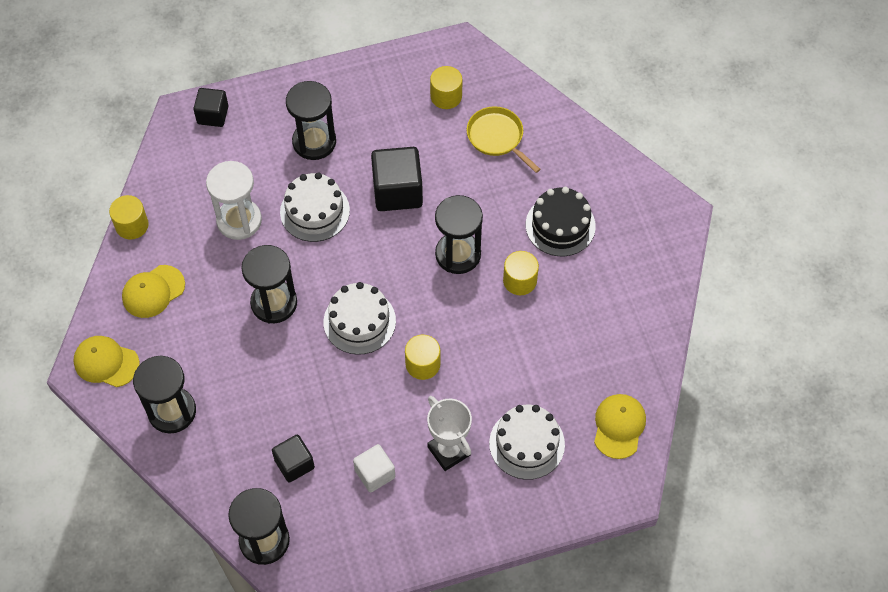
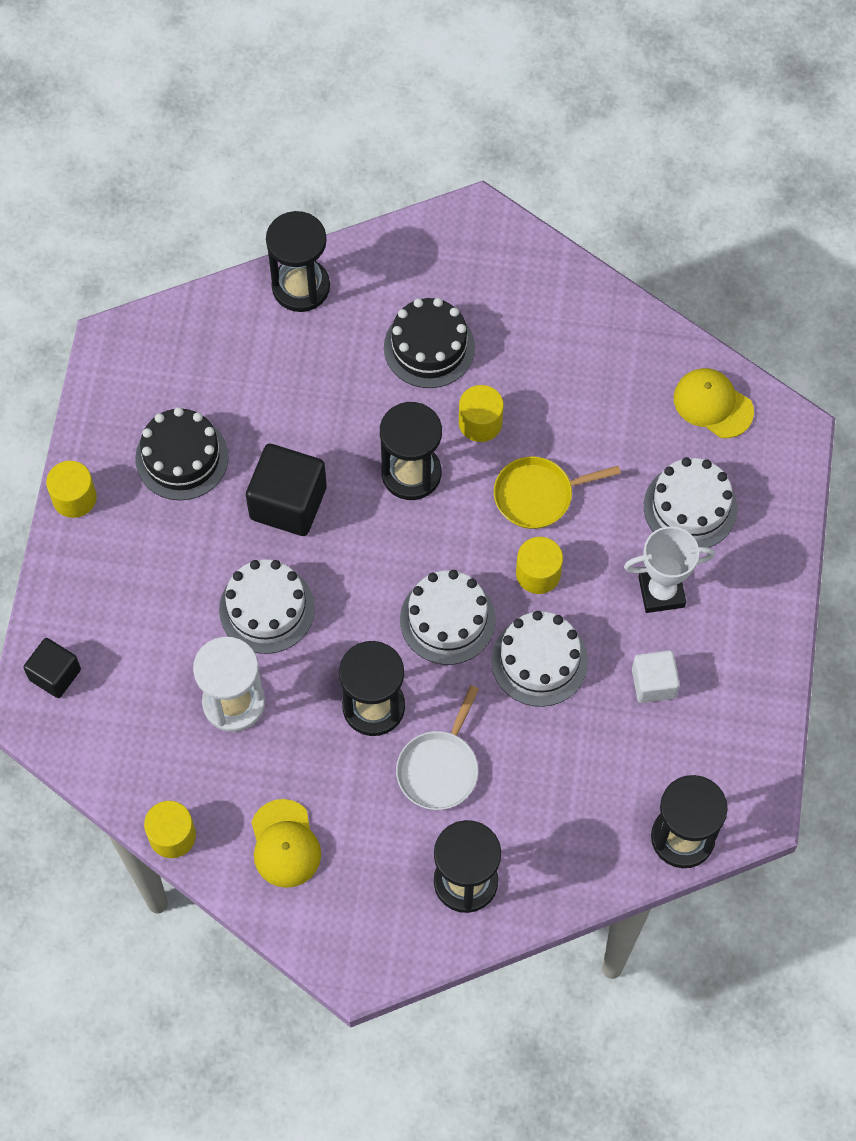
camera: 65 degrees left, 5 degrees up
(106, 362) = (359, 937): yellow cap -> none
(247, 361) = (439, 768): none -> white pan
(294, 464) = (601, 767): black cube -> none
(314, 142) = (164, 569): black hourglass -> black hourglass (301, 287)
(356, 392) = (539, 661): none -> white cake
(398, 118) = (182, 458): none -> black cake
(446, 96) = (180, 390): yellow cylinder -> yellow cylinder (74, 498)
(497, 137) = (271, 360): yellow pan -> yellow pan (538, 495)

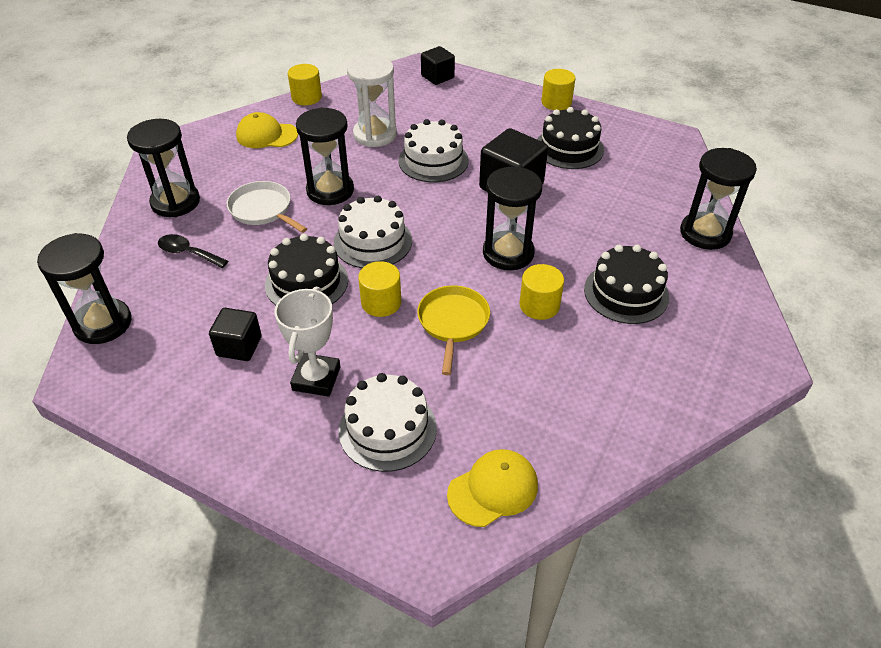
camera: 110 degrees right, 20 degrees down
(539, 661) = (306, 282): white cake -> black cake
(545, 813) = (188, 253): none -> black spoon
(653, 683) = (239, 346): white cube -> black cube

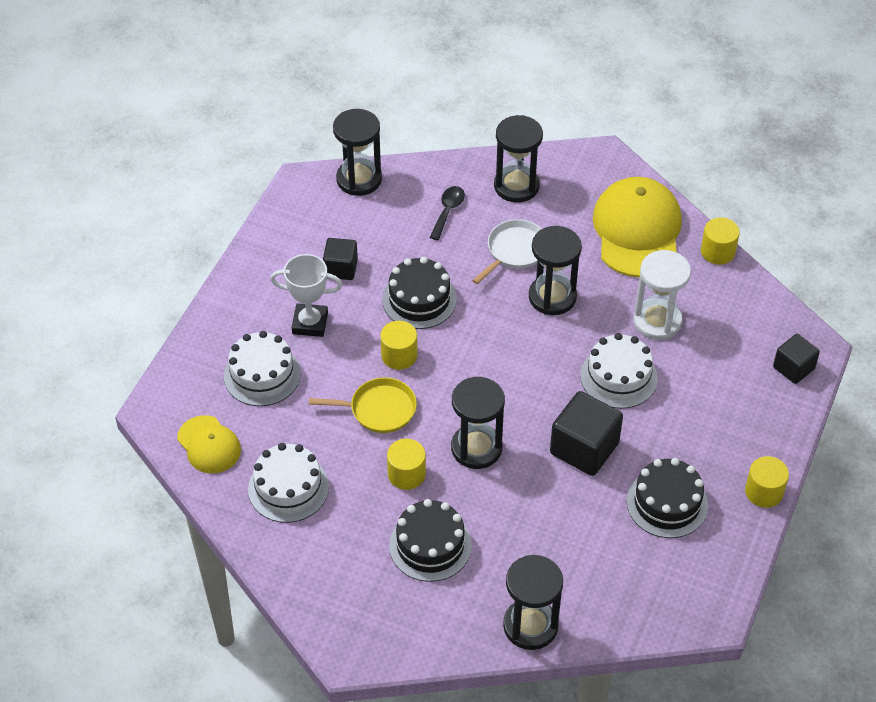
camera: 85 degrees right, 5 degrees up
(266, 135) = (637, 231): yellow cap -> yellow cap, size x1.83
(372, 242) = (479, 340): white cake -> white cake (288, 488)

